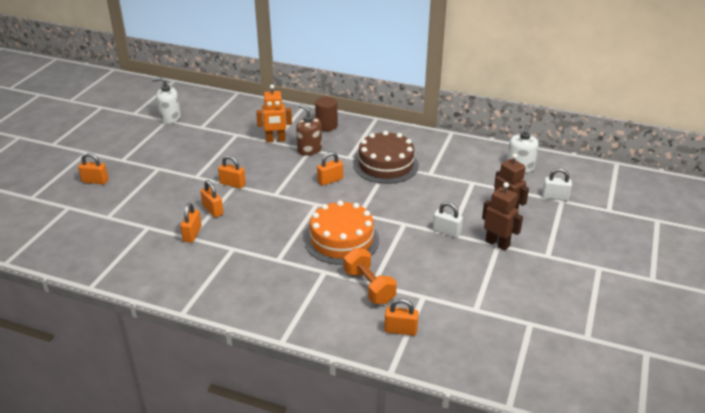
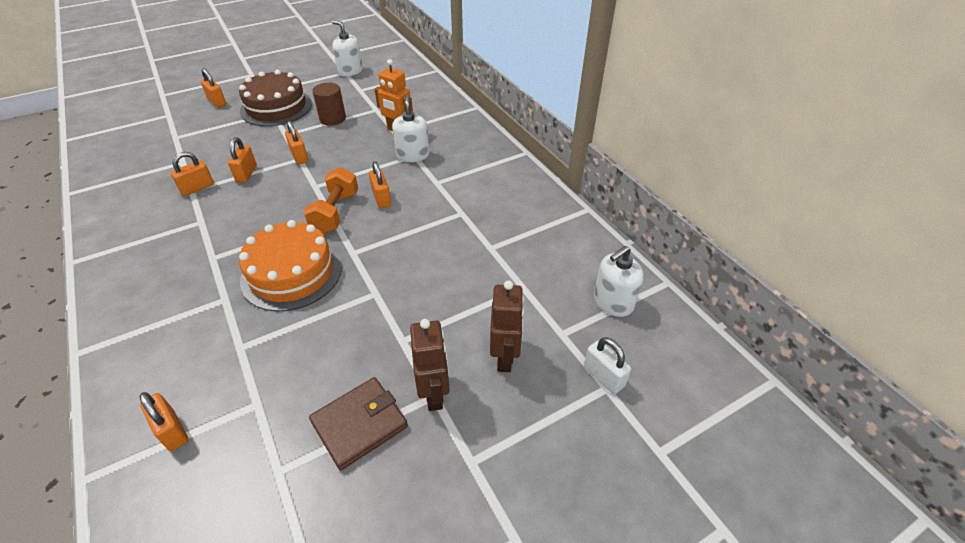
camera: 40 degrees right, 10 degrees up
(309, 149) = (412, 155): brown soap dispenser -> white soap dispenser
(326, 125) = (465, 137): brown cylinder -> brown cylinder (333, 119)
(330, 180) = (381, 198): orange padlock -> orange padlock turned 60 degrees clockwise
(369, 287) = (230, 348): orange dumbbell -> orange dumbbell (335, 212)
(386, 165) = (459, 211): brown cake -> brown cake (276, 107)
(446, 232) = (402, 335): white padlock -> none
(483, 273) = (359, 424): none -> brown wallet

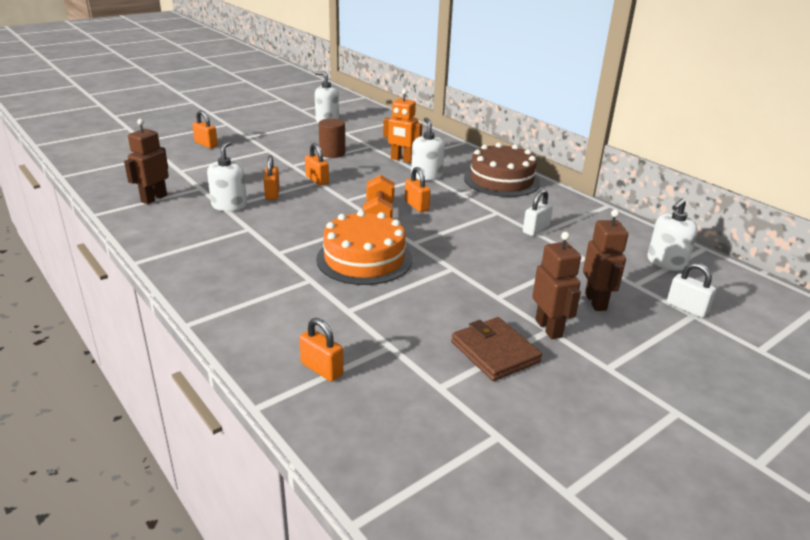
camera: 10 degrees left, 15 degrees down
(132, 175) = (154, 198): none -> brown robot
(197, 188) = (229, 205): orange padlock -> white soap dispenser
(276, 107) = (270, 146): brown cake -> brown cake (501, 180)
(359, 424) = (495, 352): brown wallet -> brown wallet turned 75 degrees counterclockwise
(490, 241) = (536, 229): none -> white padlock

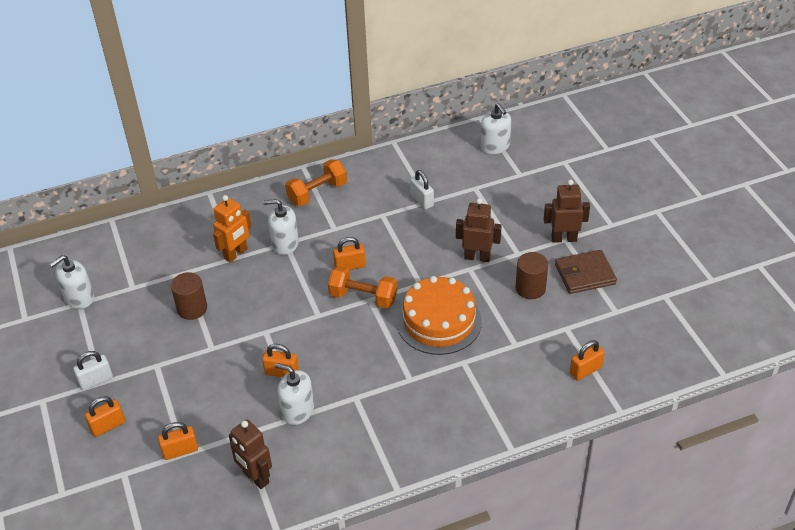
camera: 70 degrees left, 15 degrees up
(317, 180) = (261, 331): orange padlock -> orange padlock (180, 451)
(444, 311) = (530, 288): none -> brown cylinder
(501, 180) = (317, 193): brown cake -> orange dumbbell
(596, 302) = (537, 203): brown robot -> brown robot (477, 257)
(686, 308) = (556, 161): white padlock -> white padlock (96, 380)

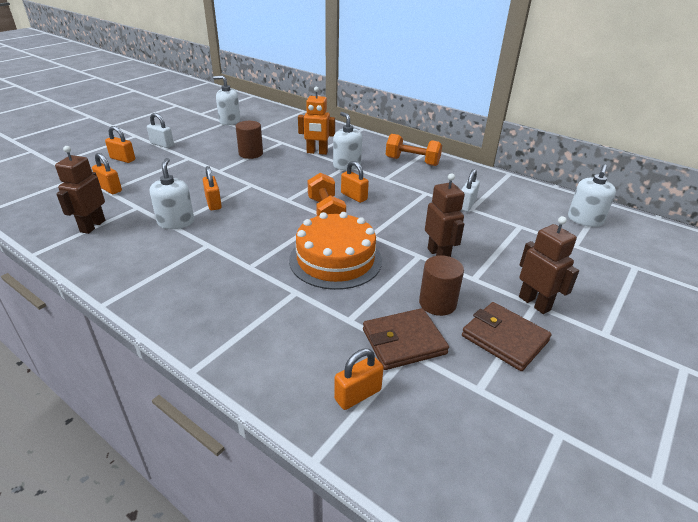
camera: 55 degrees right, 10 degrees down
(555, 326) = (403, 341): none -> brown wallet
(585, 370) = (358, 395): orange padlock -> orange padlock turned 60 degrees counterclockwise

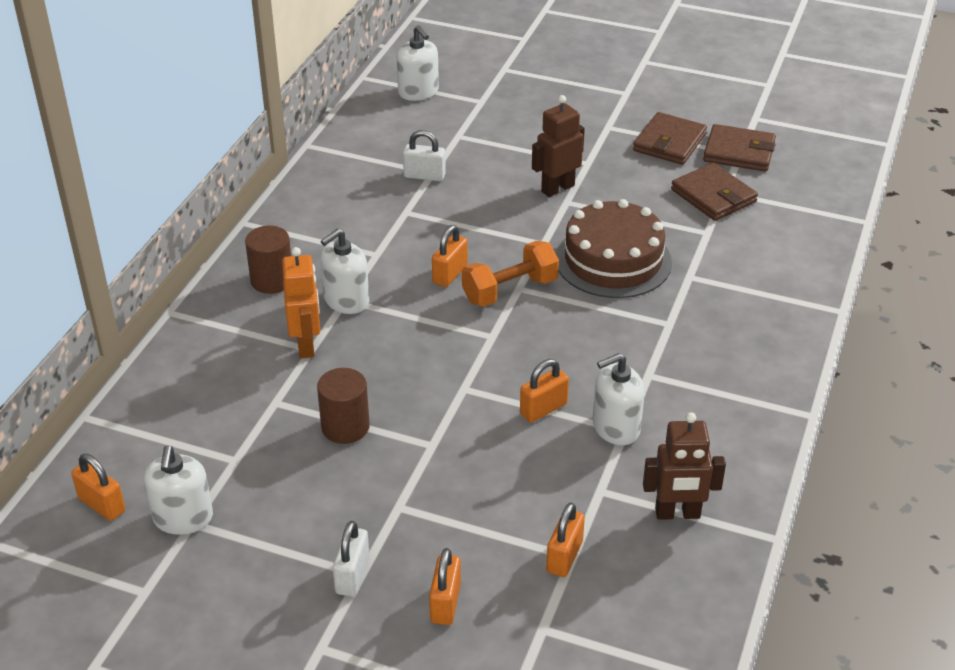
camera: 105 degrees left, 5 degrees up
(335, 259) = (613, 260): orange cake -> brown cake
(358, 395) = (792, 211): orange padlock -> orange padlock (102, 505)
(412, 161) = (302, 235): orange dumbbell -> none
(437, 303) = (645, 182): brown cylinder -> brown cylinder (272, 280)
(481, 389) = (739, 152): none -> brown wallet
(534, 303) = (606, 127): brown robot -> none
(585, 220) = (418, 92): white soap dispenser -> white soap dispenser turned 45 degrees clockwise

